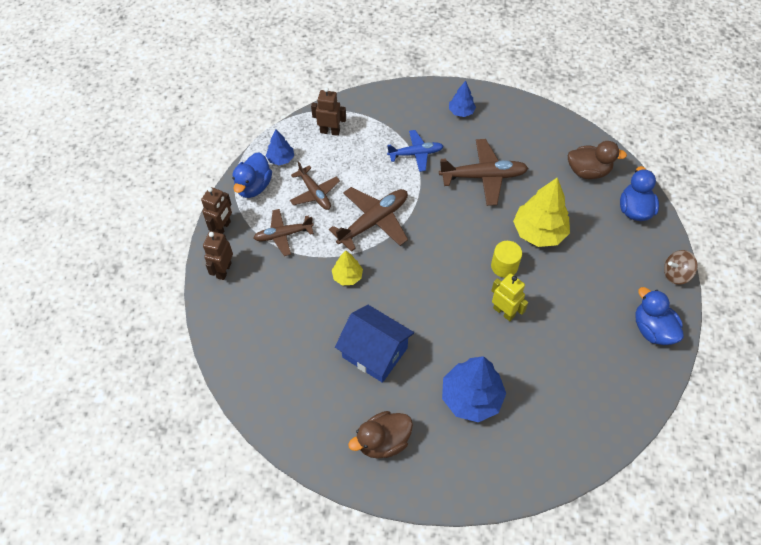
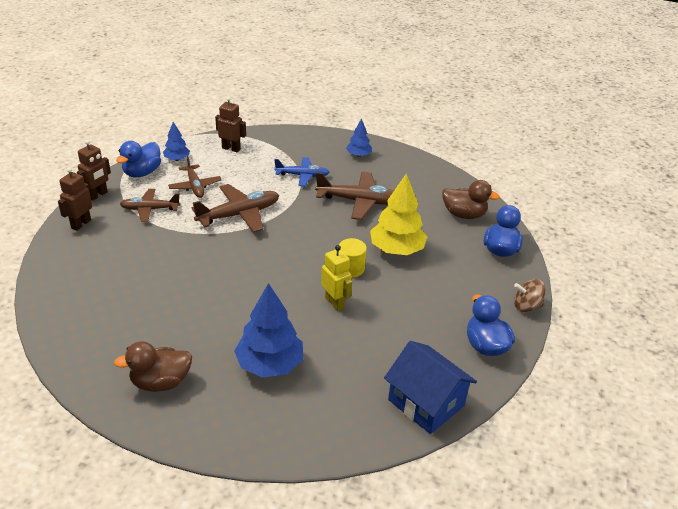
camera: 10 degrees right, 20 degrees down
(347, 276) = (193, 249): yellow tree -> none
(374, 352) = (189, 310): blue house -> blue house (426, 403)

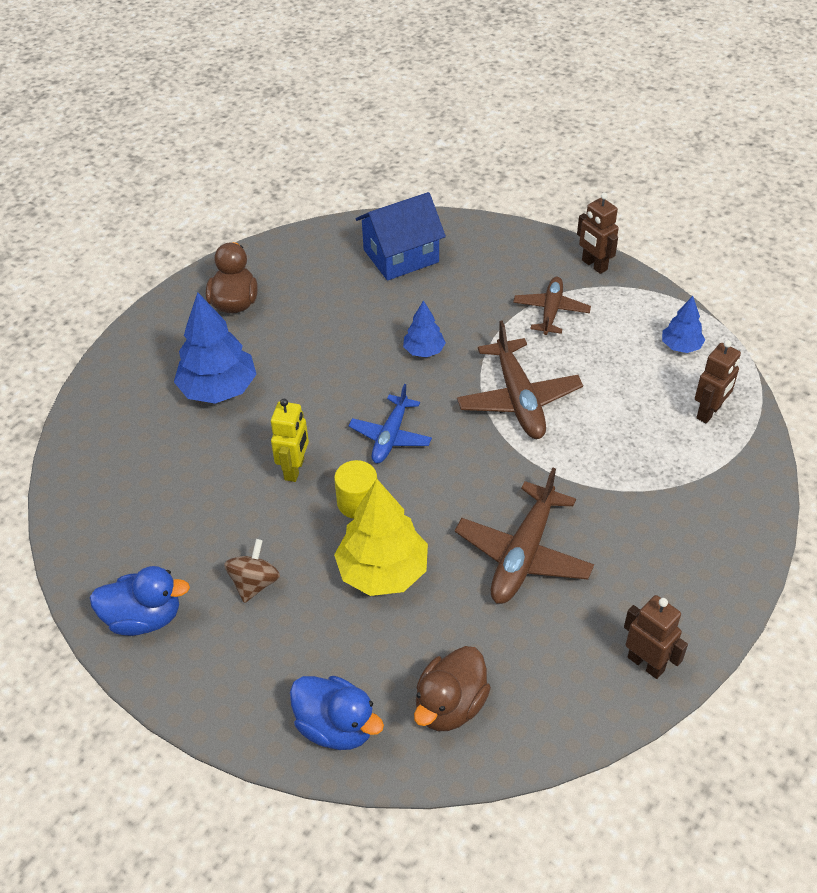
camera: 110 degrees right, 10 degrees up
(81, 224) = (531, 250): brown robot -> brown robot (646, 663)
(142, 173) = (645, 308): blue duck -> none
(195, 186) = (601, 360): brown plane -> none
(302, 176) = (613, 492): blue plane -> blue plane (390, 436)
(335, 303) = (295, 469): yellow robot -> yellow robot turned 60 degrees counterclockwise
(358, 155) = (674, 590): blue tree -> blue tree (424, 351)
(426, 403) = (90, 519): blue house -> blue house (401, 256)
(526, 306) = (193, 707): brown spinning top -> brown spinning top (254, 583)

